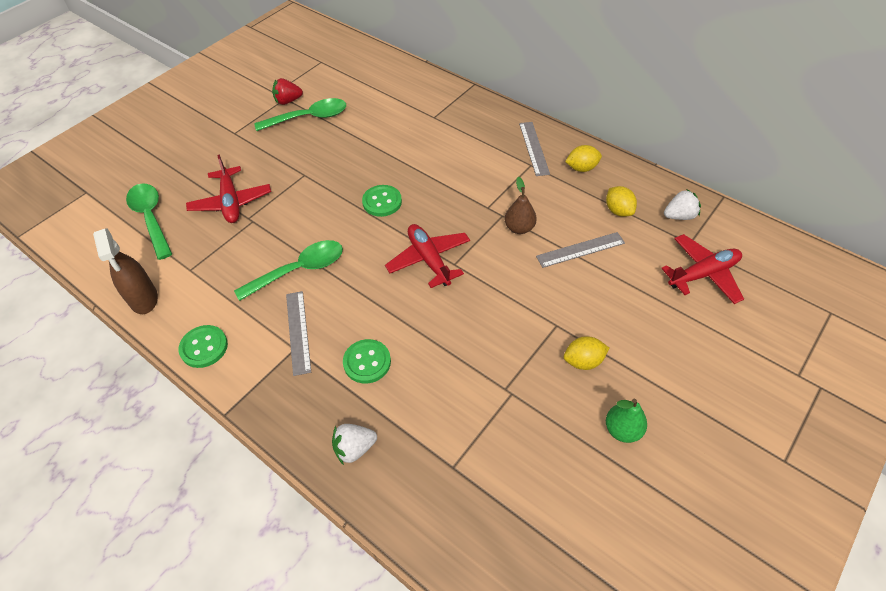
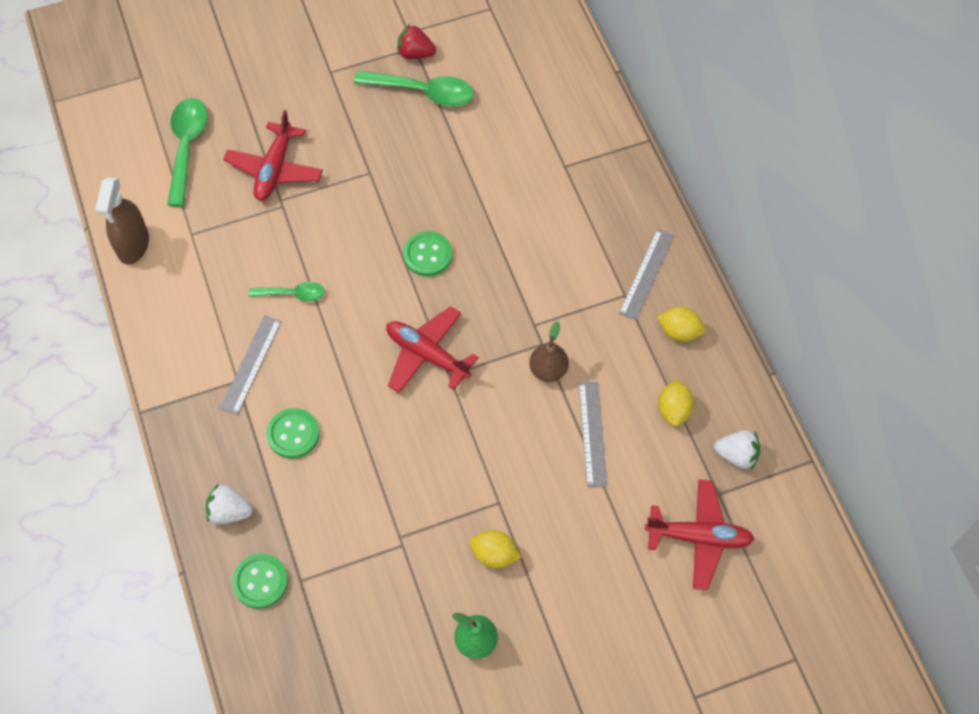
camera: 30 degrees right, 10 degrees up
(204, 347) = (159, 331): green button -> green button (260, 581)
(299, 270) = (293, 294): green spoon -> green spoon, size x0.58
(429, 260) = (427, 355): red plane -> red plane turned 60 degrees counterclockwise
(580, 250) = (592, 433): grey ruler -> grey ruler turned 75 degrees clockwise

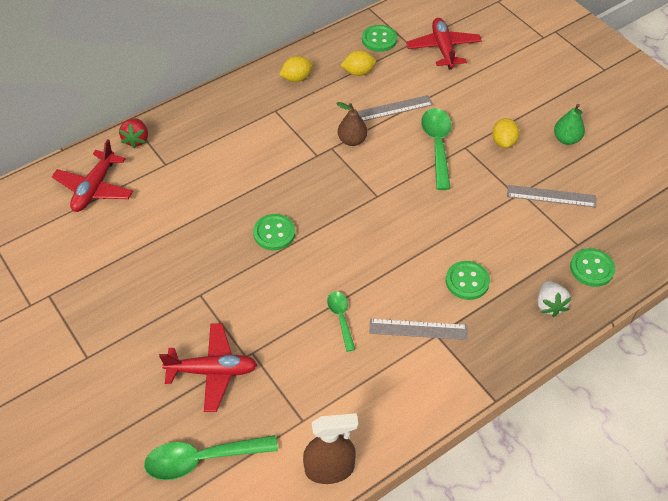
camera: 105 degrees left, 10 degrees down
(415, 53) = (57, 292): red strawberry -> red strawberry (136, 140)
(423, 92) = (102, 276): green spoon -> green spoon (437, 145)
(427, 355) = (365, 213): red plane -> red plane (95, 188)
(646, 274) = (254, 102): grey ruler -> grey ruler (551, 196)
(679, 332) = (296, 78): yellow lemon -> yellow lemon turned 60 degrees clockwise
(736, 455) = (379, 39): white strawberry -> green button

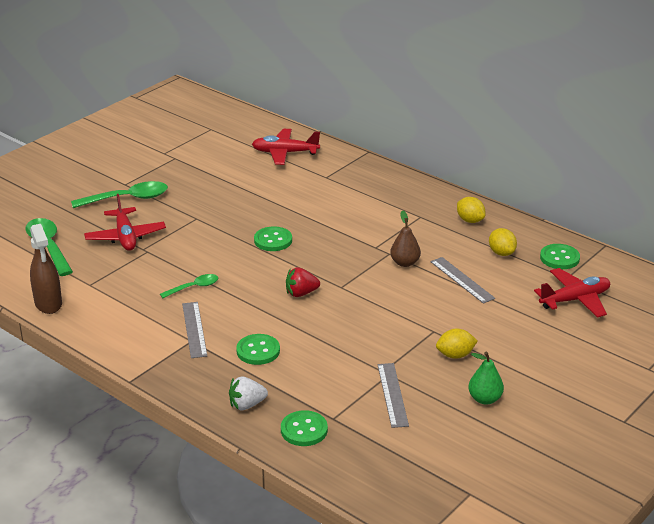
camera: 75 degrees right, 20 degrees down
(136, 140) = (346, 159): red strawberry -> red strawberry (301, 293)
(437, 145) = (426, 313): green spoon -> green spoon (127, 199)

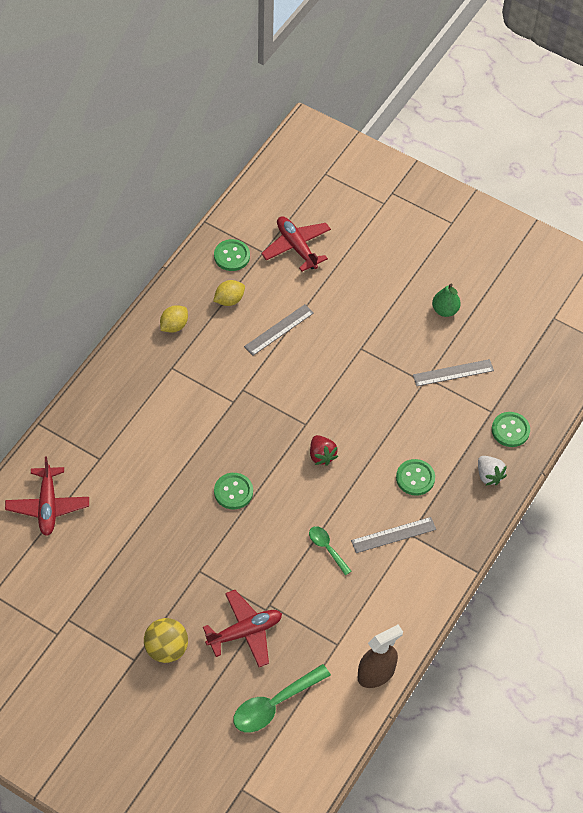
camera: 100 degrees left, 25 degrees up
(127, 199) = (166, 649): green spoon -> yellow ball
(405, 263) = (257, 376): brown pear -> none
(455, 355) = (392, 331): yellow lemon -> none

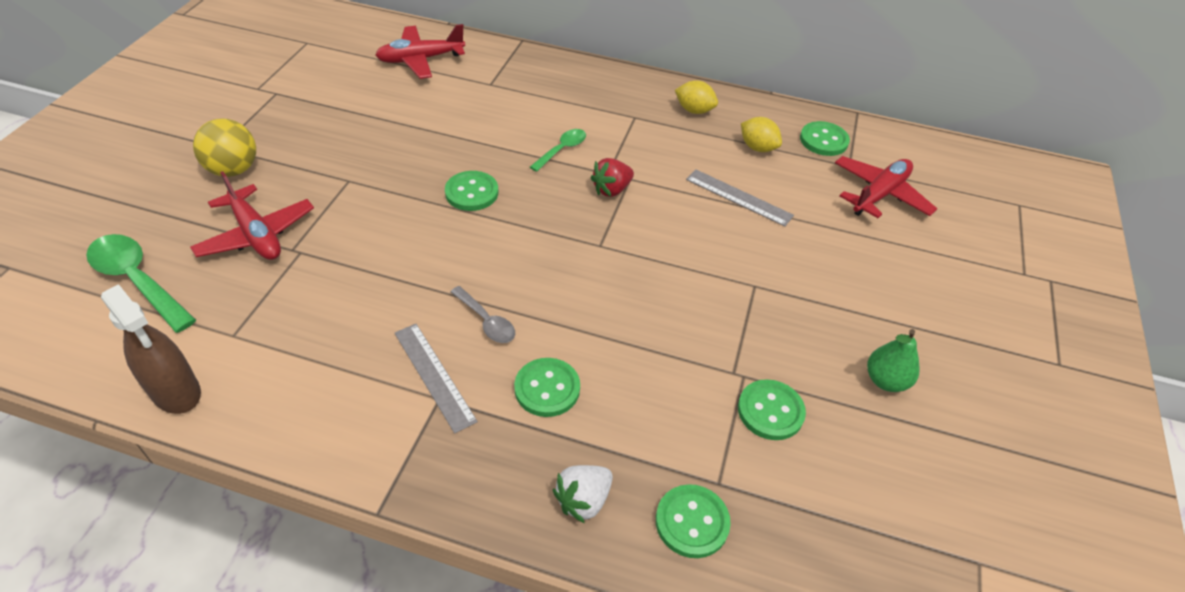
camera: 75 degrees right, 10 degrees down
(321, 455) = (554, 269): red strawberry -> red strawberry (612, 190)
(327, 548) = (398, 298): green spoon -> green spoon (562, 150)
(357, 501) = (486, 321): none -> grey spoon
(453, 373) = (770, 411): grey ruler -> green button

